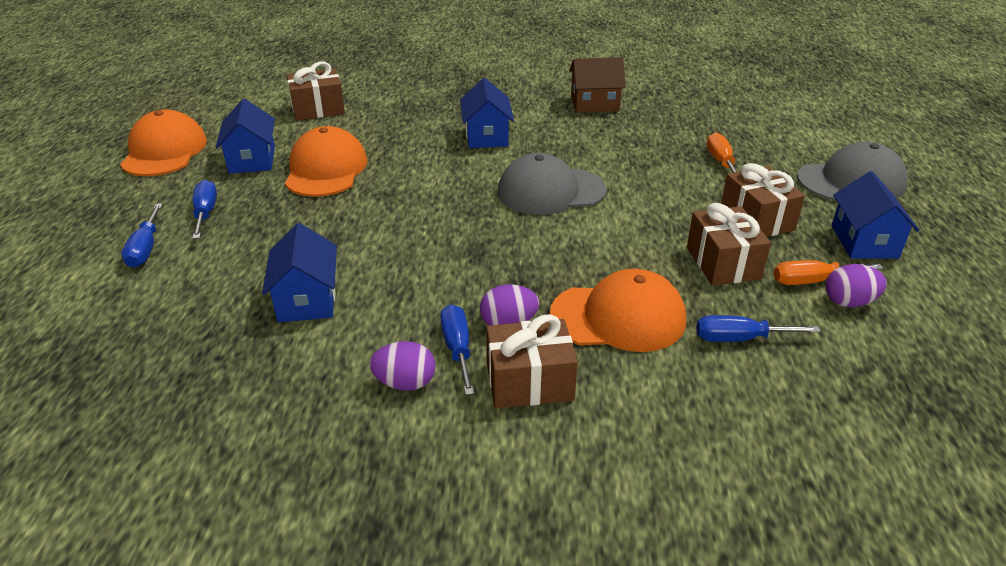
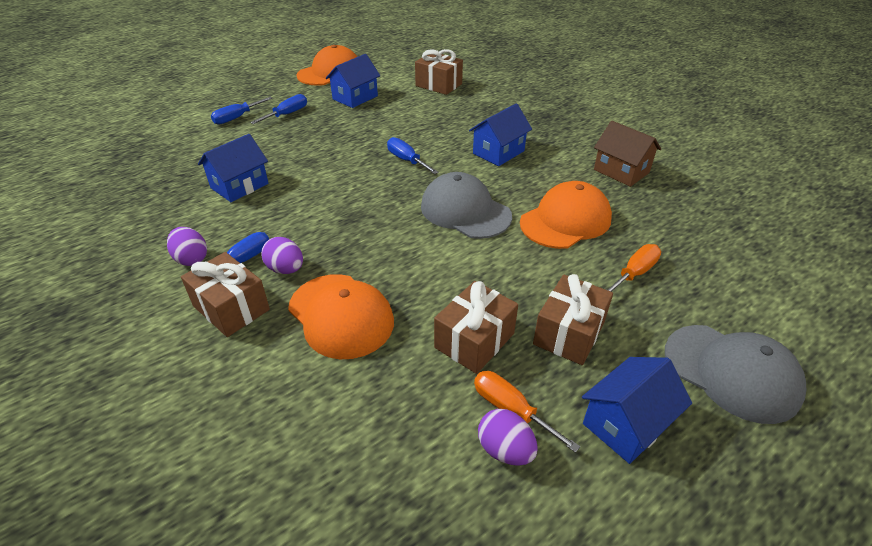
camera: 50 degrees right, 5 degrees up
(326, 169) = (376, 122): orange cap -> orange cap (565, 220)
(739, 339) = (376, 394): blue screwdriver -> blue screwdriver (407, 160)

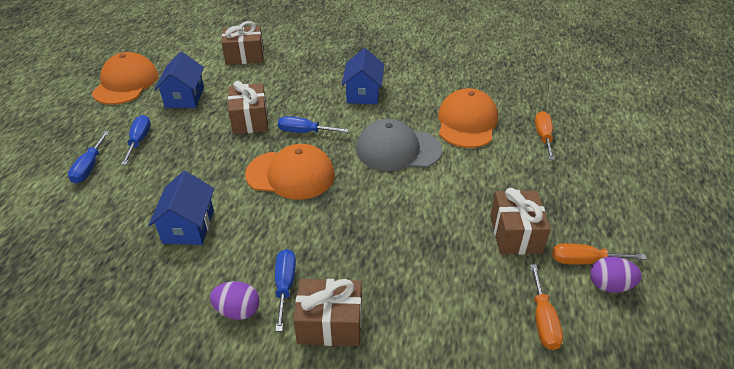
camera: 40 degrees left, 0 degrees up
(286, 269) = (330, 268): purple egg -> none
(341, 315) = (416, 274): orange cap -> orange cap (291, 175)
(392, 429) = (543, 320): none -> orange screwdriver
(569, 333) = (556, 195): brown gift -> brown gift (250, 120)
(621, 171) = (457, 71): brown house -> none
(626, 424) = (641, 228): blue house -> none
(731, 372) = (648, 167): grey cap -> none

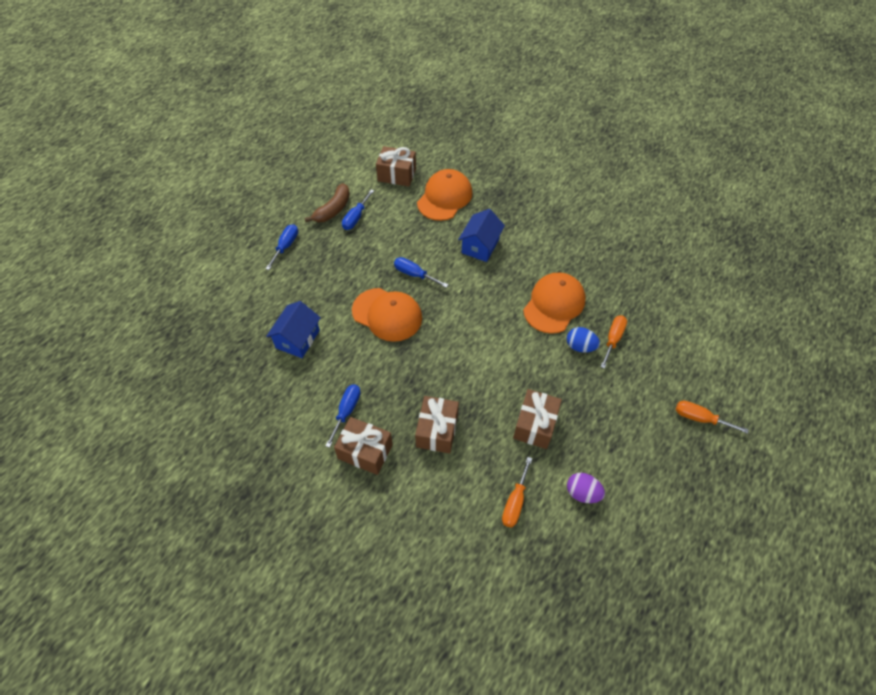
camera: 20 degrees right, 15 degrees up
(89, 167) = (244, 262): blue screwdriver -> blue screwdriver (356, 218)
(126, 83) = (292, 181): orange cap -> orange cap (444, 197)
(184, 97) = (333, 209): blue house -> brown banana
(238, 311) = (308, 420): purple egg -> none
(250, 120) = (376, 249): brown gift -> brown gift (437, 430)
(397, 150) = (481, 315): grey cap -> none
(515, 151) = (580, 346): none -> blue egg
(584, 261) = (575, 466): orange screwdriver -> orange screwdriver (699, 418)

